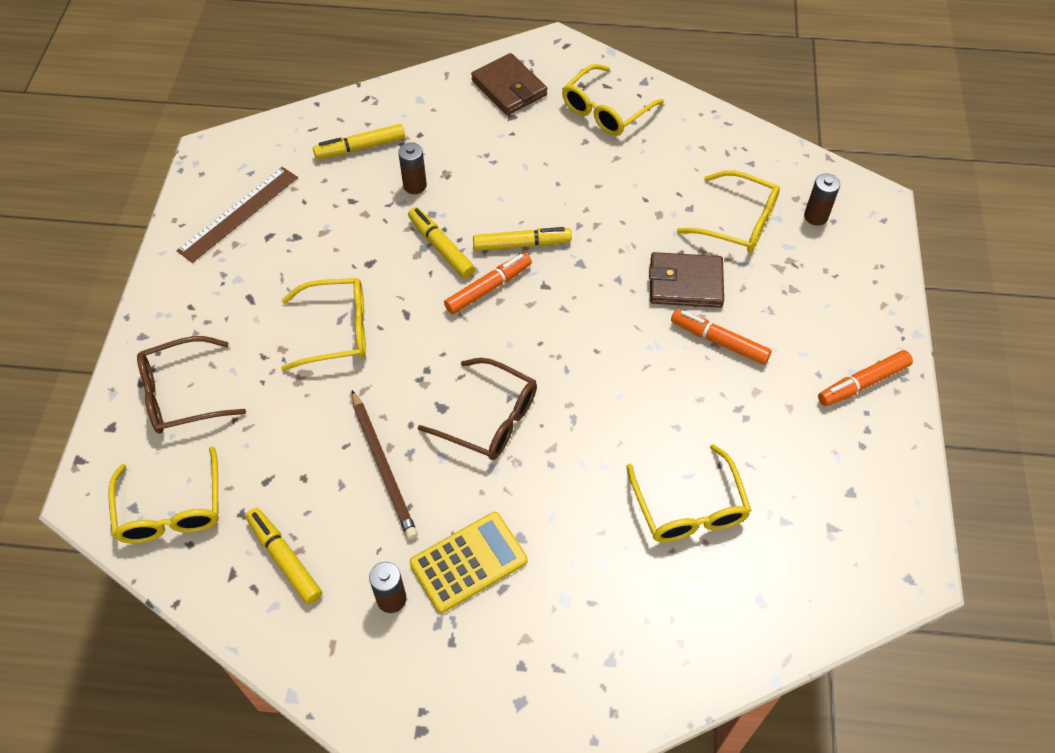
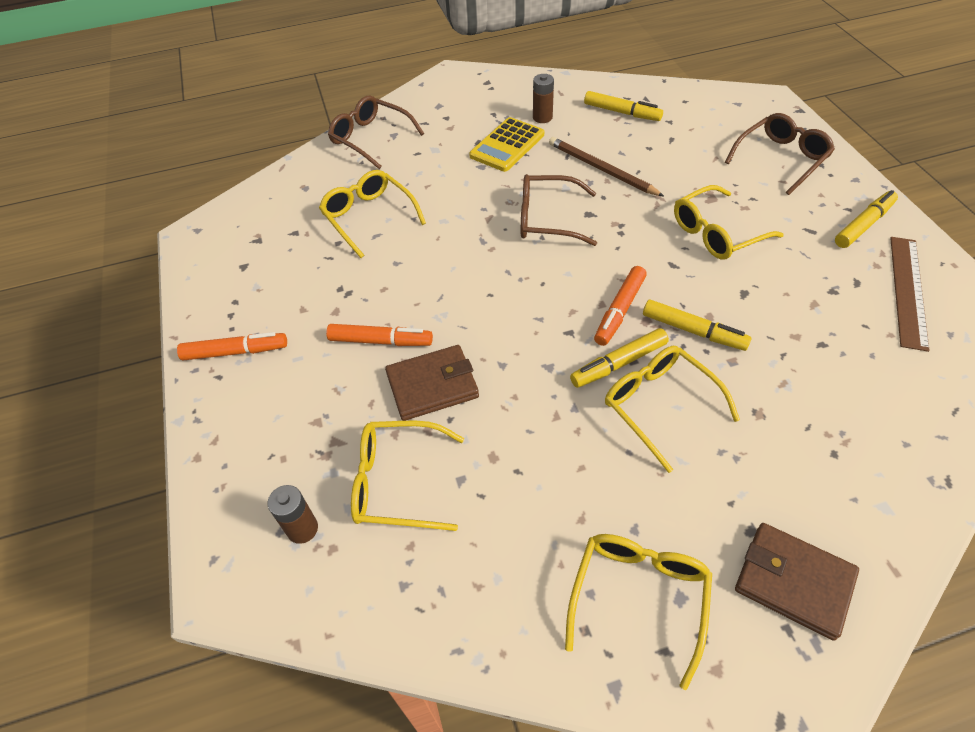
camera: 160 degrees right, 5 degrees down
(171, 509) = (714, 109): yellow glasses -> yellow glasses (660, 406)
(361, 147) = (879, 408): yellow marker -> yellow marker (863, 225)
(415, 185) = (777, 385): brown battery -> none
(646, 666) = (371, 138): none -> brown glasses
(863, 383) = (235, 352): orange marker -> orange marker turned 45 degrees clockwise

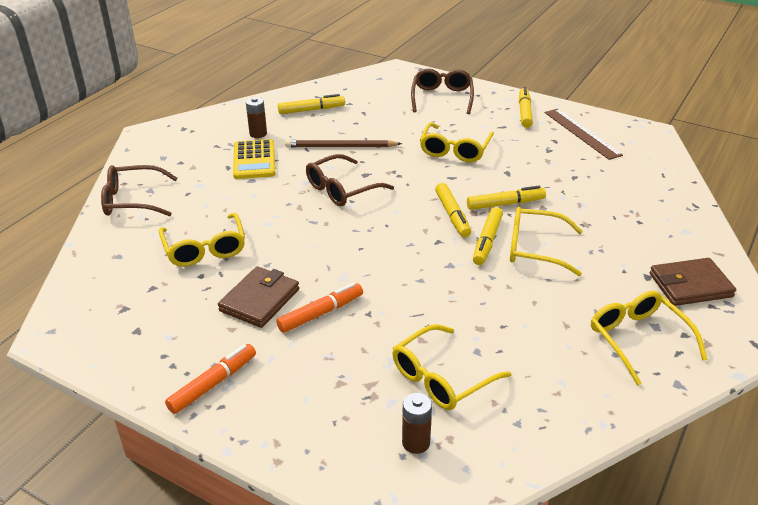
camera: 45 degrees left, 15 degrees down
(369, 217) = (205, 248): yellow glasses -> yellow glasses turned 120 degrees counterclockwise
(432, 385) = (392, 316): brown wallet -> brown wallet (260, 300)
(620, 310) = (452, 215): orange marker -> yellow marker

